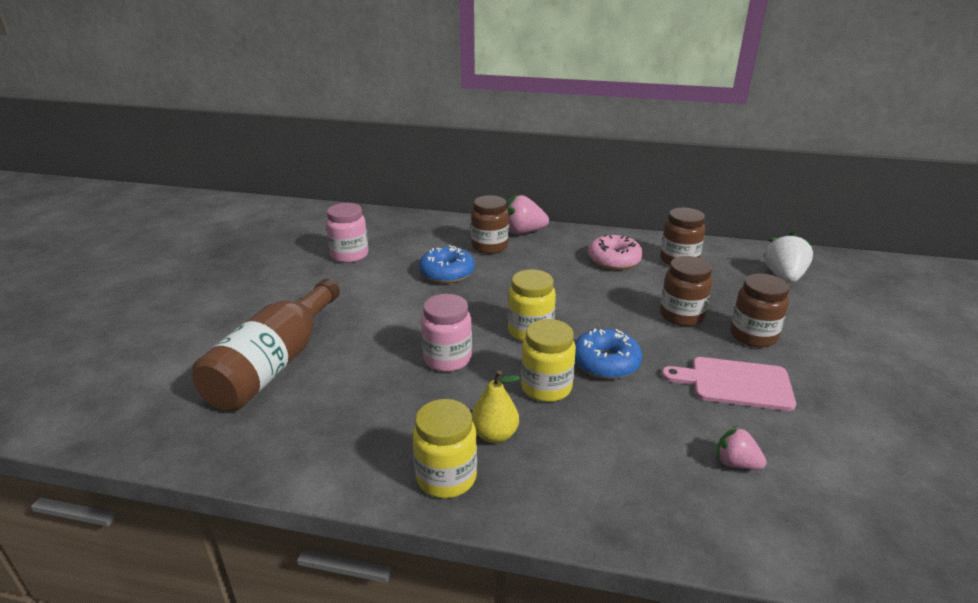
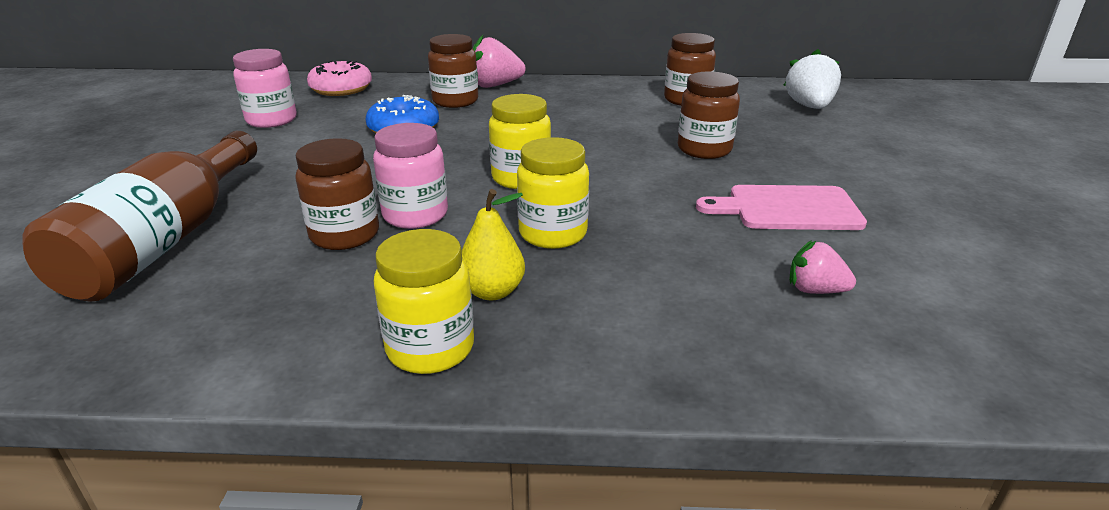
camera: 10 degrees left, 0 degrees up
(605, 363) = (623, 202): blue donut -> none
(614, 260) = (610, 104): pink donut -> pink donut (341, 89)
(753, 336) = (793, 162): brown jar -> brown jar (345, 235)

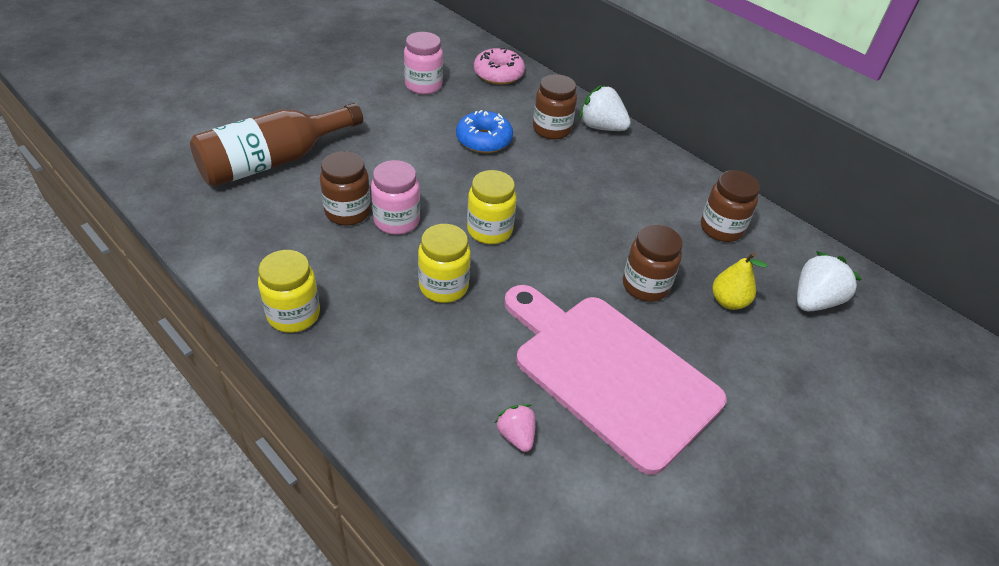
camera: 40 degrees right, 15 degrees up
(492, 291) = (361, 302): yellow pear -> yellow pear (728, 301)
(494, 85) = (601, 127): pink strawberry -> white strawberry
(787, 209) = (609, 373): pink cutting board -> pink cutting board, size x1.84

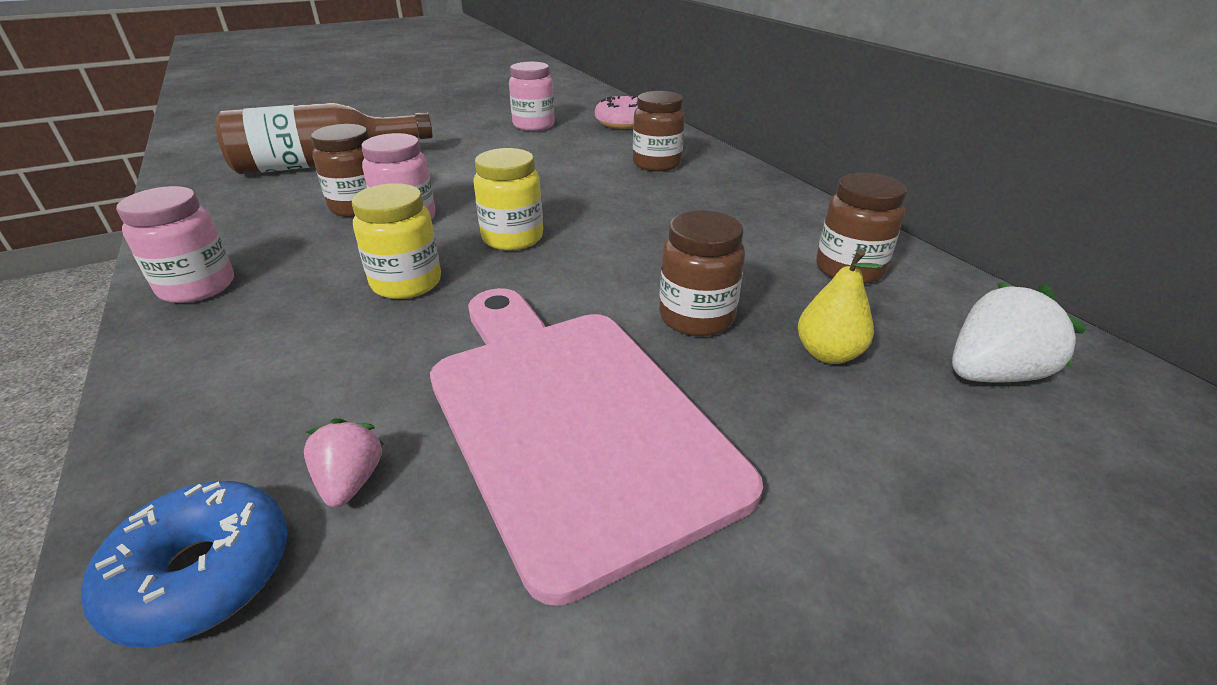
camera: 20 degrees right, 10 degrees down
(294, 315) = (197, 287): yellow jar -> pink jar
(484, 140) = (568, 166): blue donut -> blue donut (203, 574)
(601, 127) = (721, 166): white strawberry -> none

